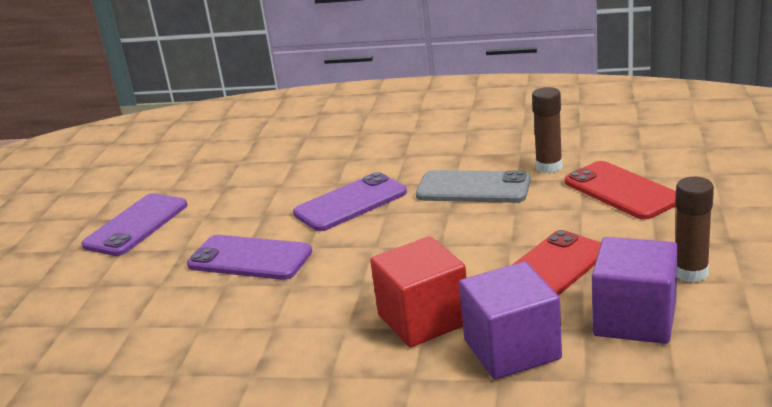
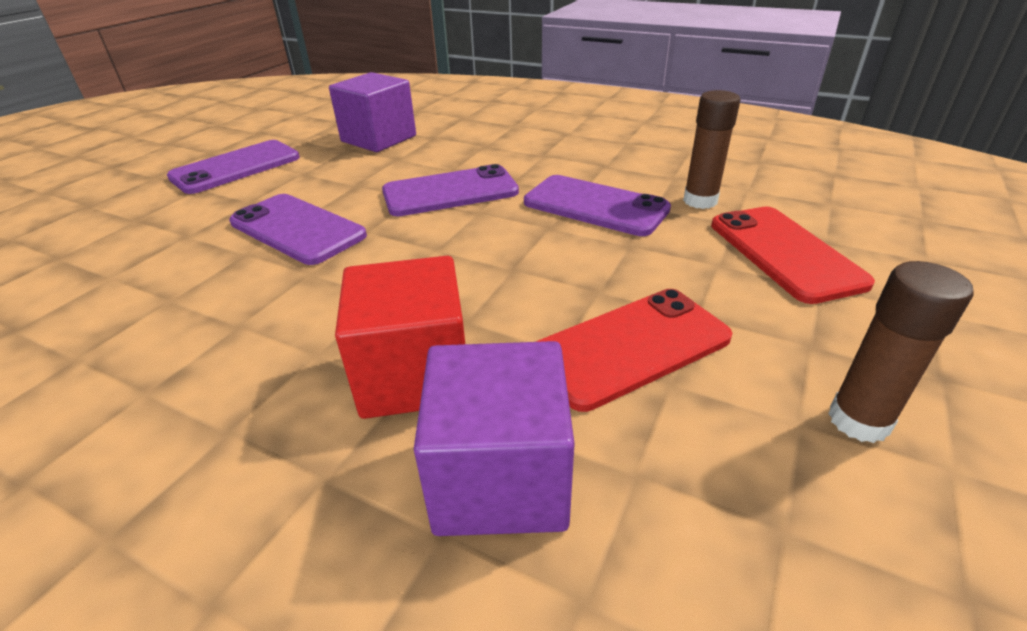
camera: 15 degrees right, 10 degrees up
(473, 188) = (595, 206): grey phone -> purple phone
(634, 319) = (730, 487): purple cube -> purple cube (379, 139)

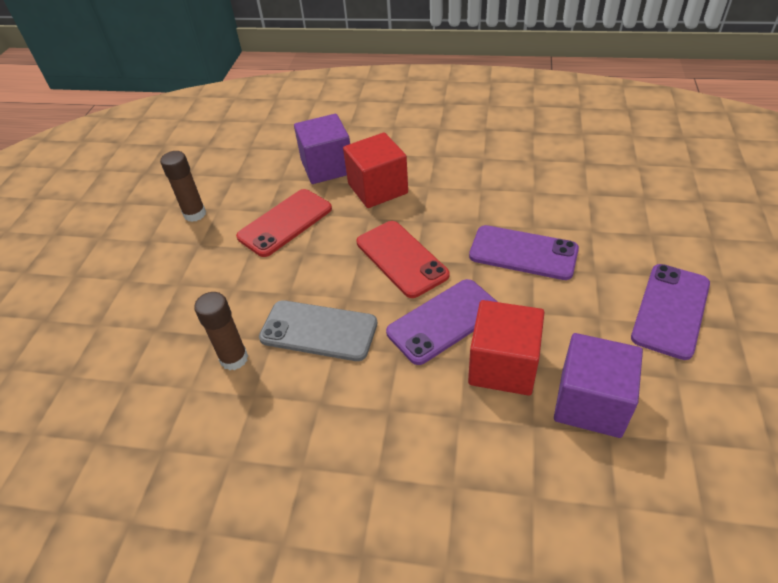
camera: 165 degrees right, 10 degrees up
(423, 161) = (503, 365): none -> red cube
(595, 206) = (318, 331): purple phone -> grey phone
(784, 253) = (188, 308): red phone -> red phone (401, 258)

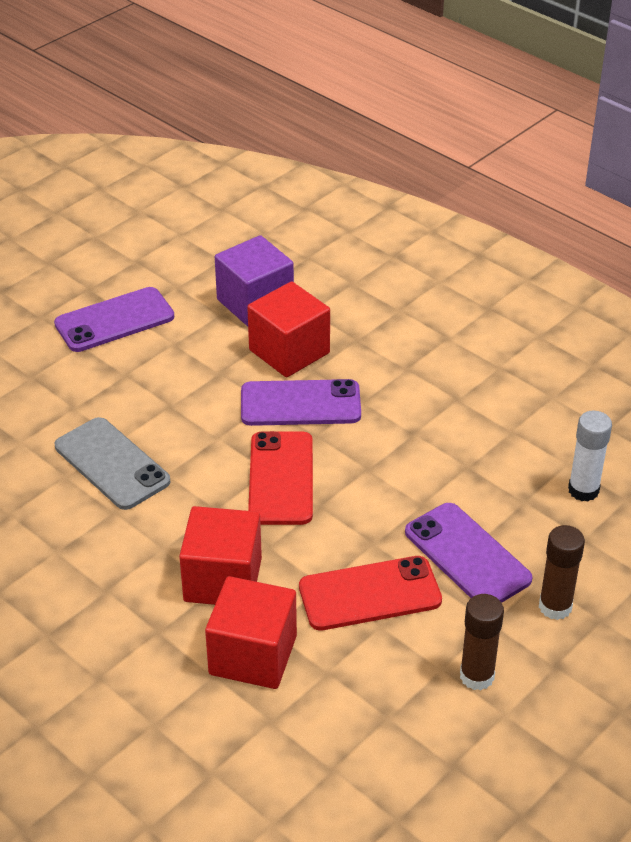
camera: 150 degrees left, 5 degrees down
(167, 370) = (583, 490): none -> white glue stick
(234, 358) = (513, 468): brown glue stick -> brown glue stick (555, 607)
(318, 331) = (419, 452): grey phone -> grey phone (112, 464)
(327, 167) = (253, 655): purple cube -> red cube
(523, 253) = (162, 421): purple phone -> purple phone (467, 556)

